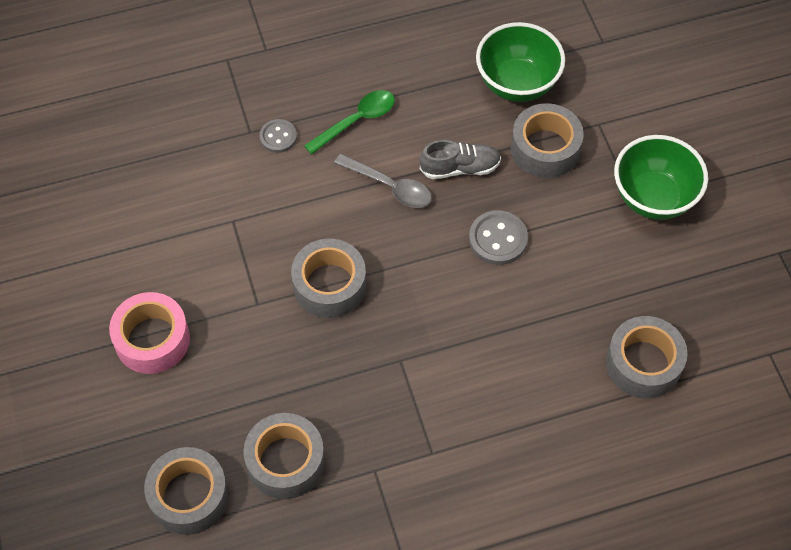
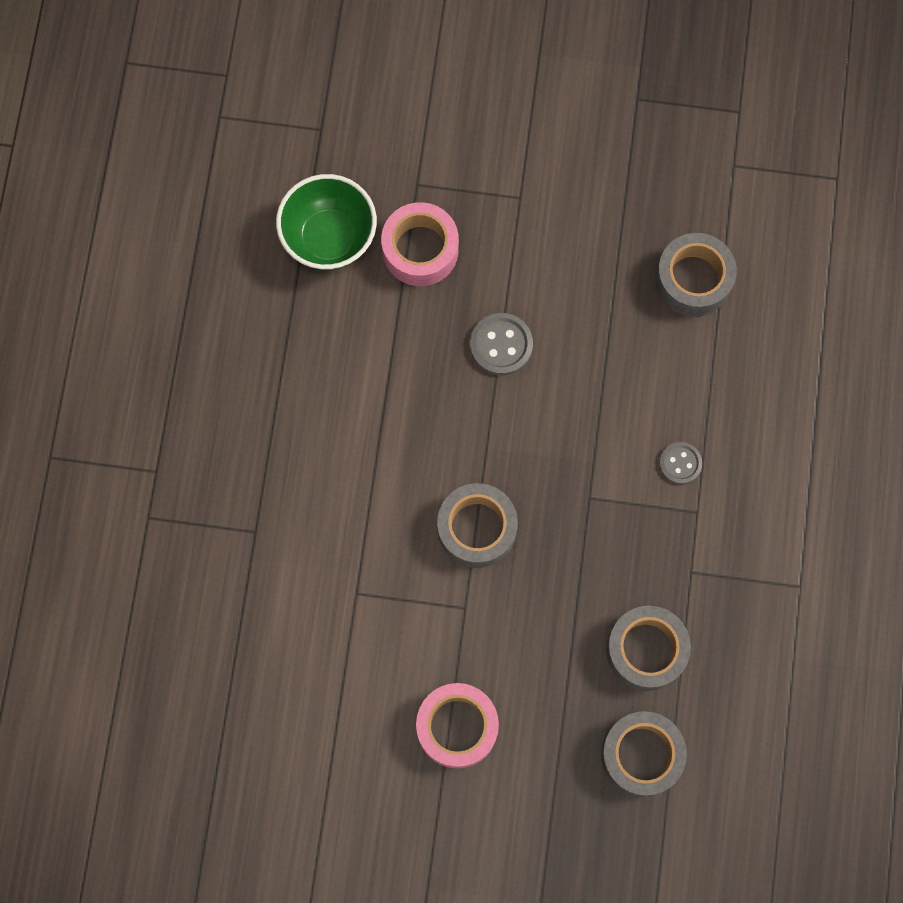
camera: 65 degrees left, 15 degrees up
(278, 137) = (276, 505): grey button -> grey button (680, 463)
(356, 121) = (295, 417): green spoon -> none
(390, 186) = (391, 420): grey spoon -> none
(460, 168) = (402, 342): grey shoe -> none
(545, 148) = (420, 250): grey tape -> pink tape
(653, 197) = (525, 178): green bowl -> none

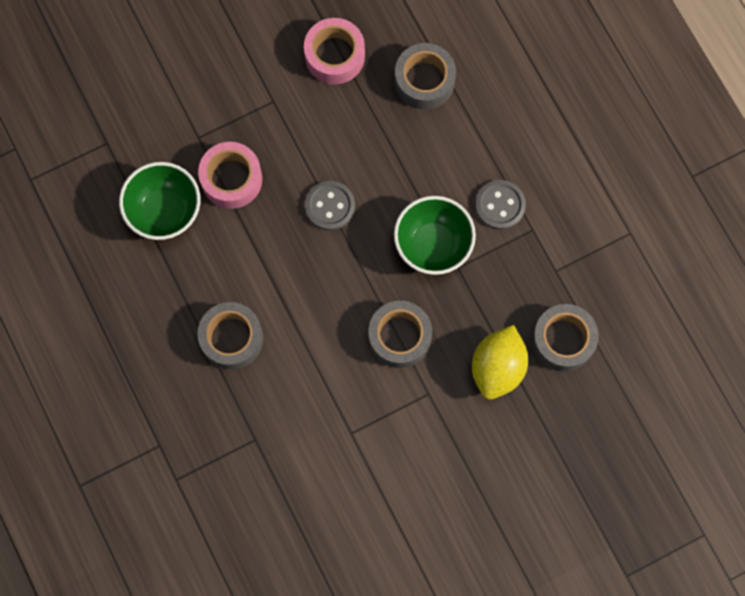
camera: 35 degrees left, 0 degrees up
(457, 727) = (478, 474): pink tape -> pink tape (334, 56)
(556, 631) = (497, 367): none -> yellow lemon
(579, 457) = (433, 245): none -> green bowl
(641, 755) = (607, 409): grey tape -> grey tape (231, 338)
(680, 463) = (500, 205): grey button -> grey button, size x1.51

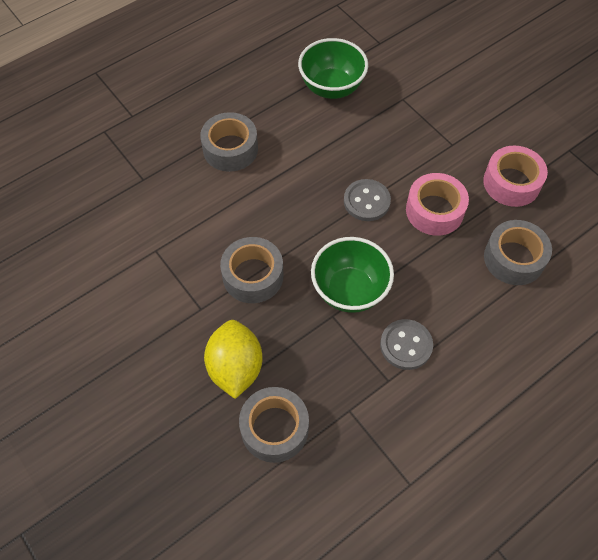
camera: 80 degrees right, 15 degrees down
(231, 179) = (372, 127): pink tape -> pink tape (434, 211)
(497, 367) = (235, 368): yellow lemon -> yellow lemon turned 75 degrees clockwise

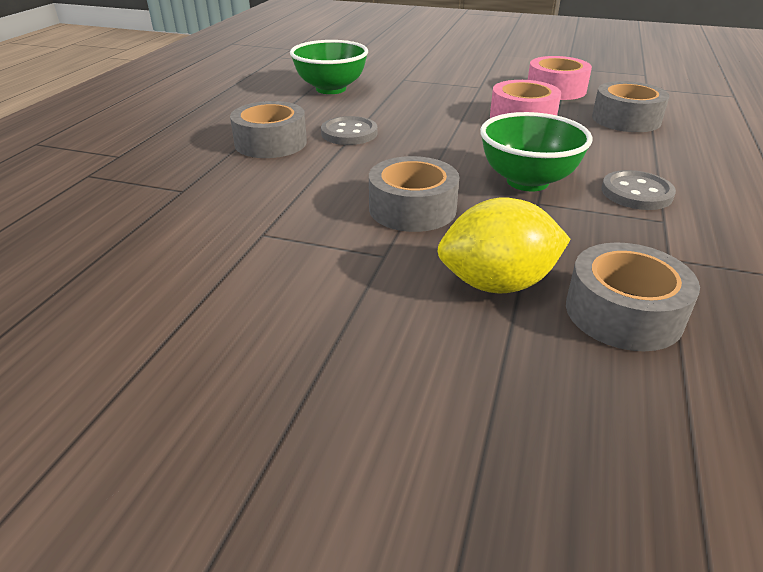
camera: 35 degrees left, 25 degrees down
(235, 368) = (497, 284): yellow lemon -> yellow lemon turned 60 degrees counterclockwise
(366, 201) = (456, 130): grey button -> grey button (349, 133)

